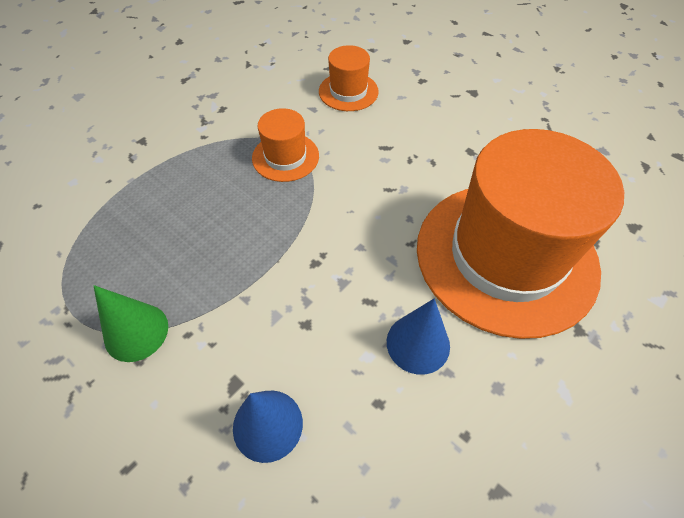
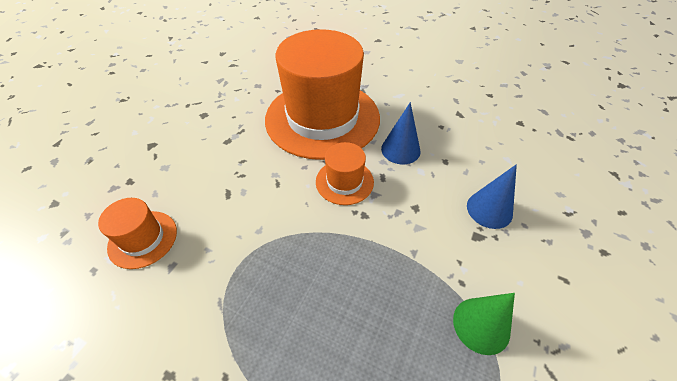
camera: 105 degrees left, 5 degrees down
(285, 157) = (250, 271): orange hat -> orange hat (344, 181)

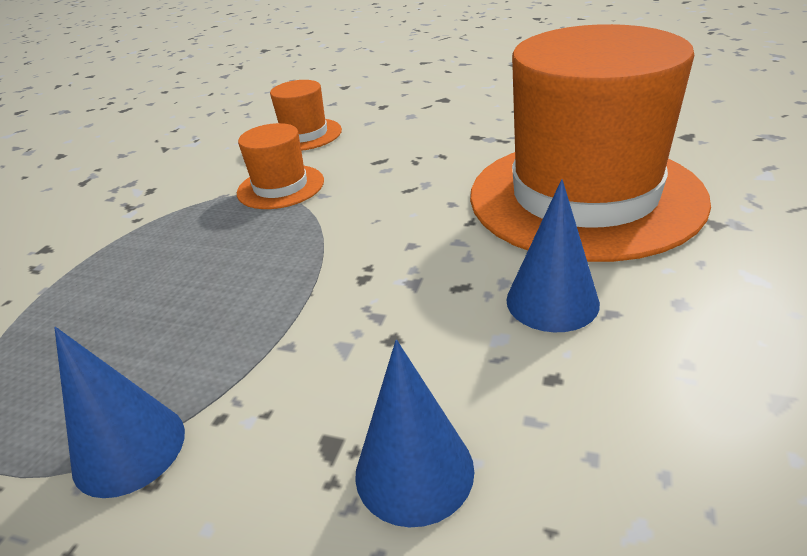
camera: 85 degrees right, 15 degrees down
(344, 181) = (432, 246): orange hat -> orange hat (280, 187)
(481, 325) = (129, 448): green cone -> blue cone

